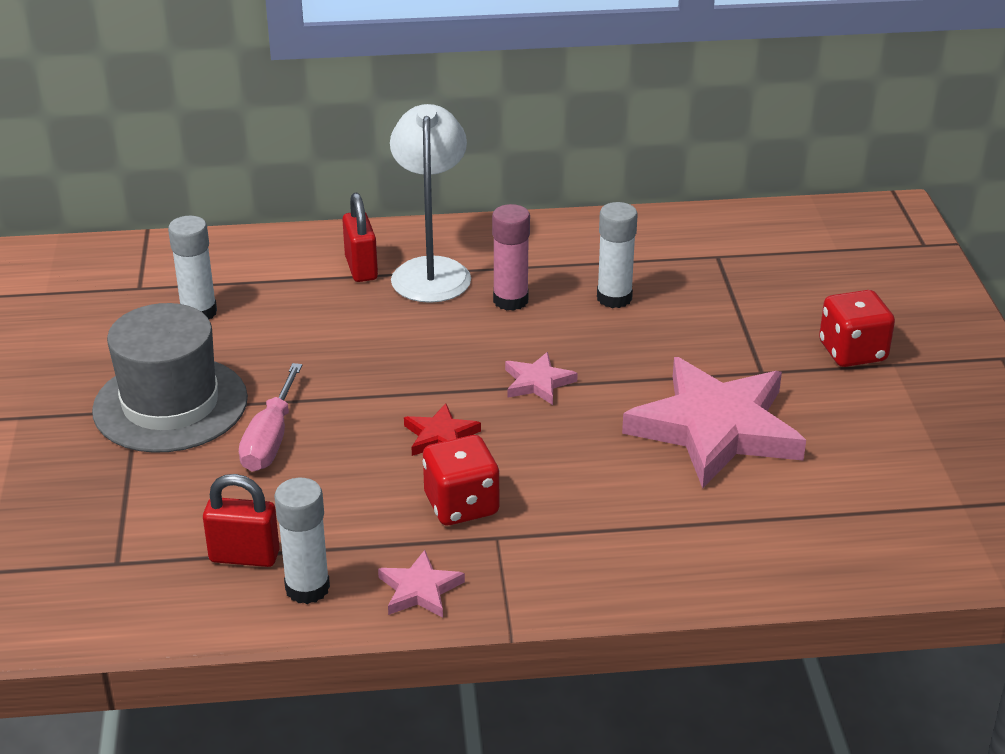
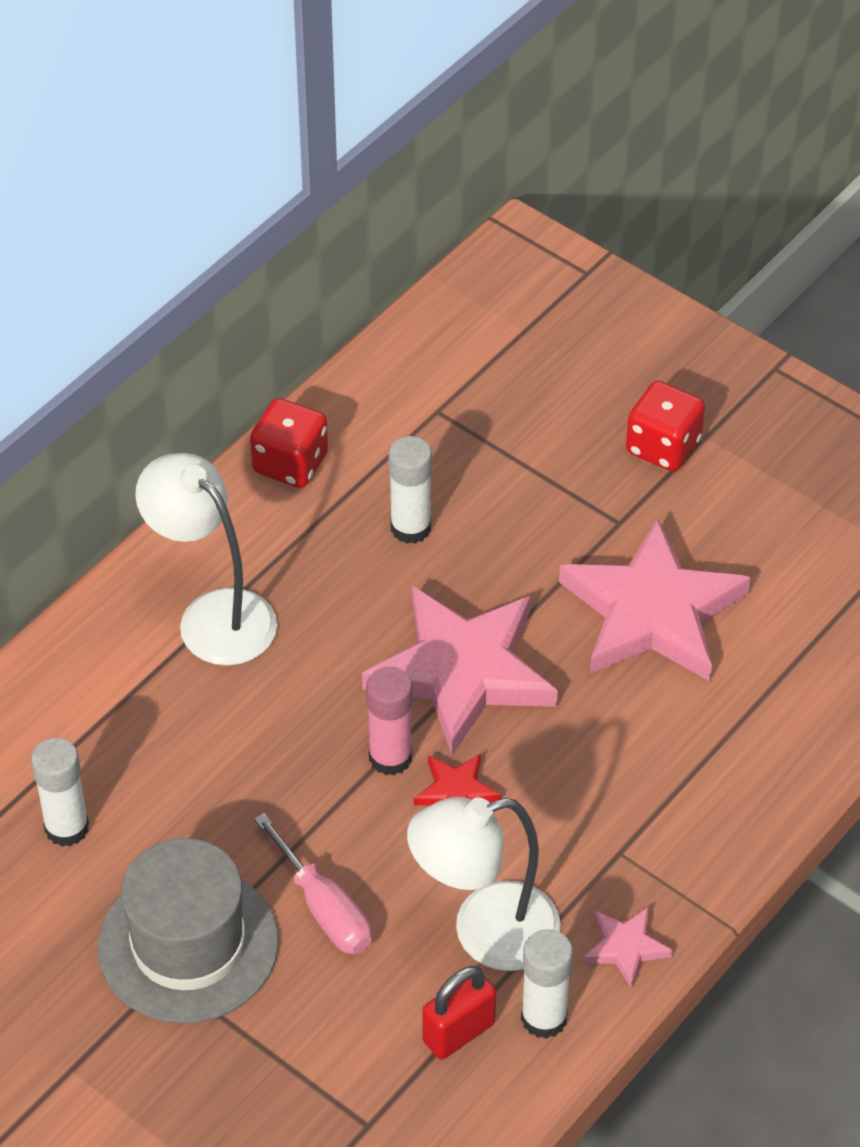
camera: 45 degrees left, 15 degrees up
(343, 517) = (485, 933): none -> white lamp
(361, 268) = (146, 661): red padlock -> none
(461, 505) = (557, 845): red dice -> red dice (290, 463)
(510, 300) = (327, 597): pink glue stick -> pink glue stick (390, 757)
(537, 382) = (462, 672): pink star -> pink star, size x2.31

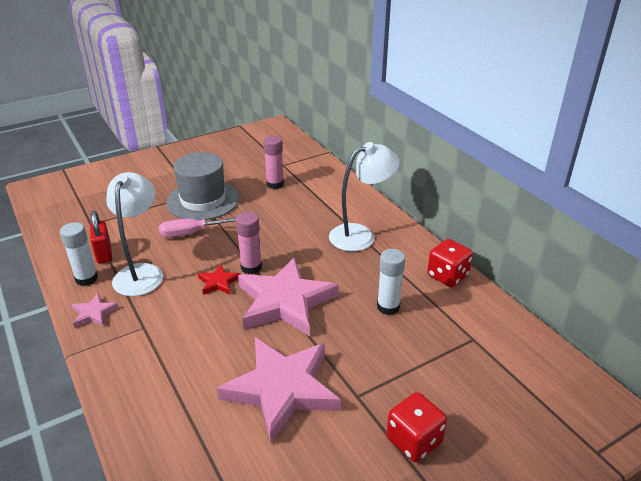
camera: 110 degrees right, 15 degrees down
(67, 828) = (275, 184): white glue stick -> pink glue stick

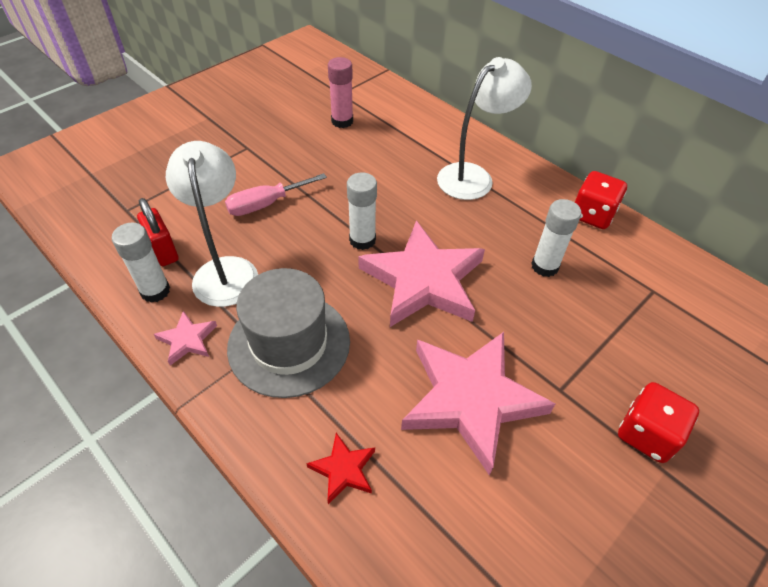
camera: 15 degrees left, 15 degrees up
(203, 200) = (261, 155): grey hat -> grey hat (289, 344)
(218, 282) = (331, 267): red star -> red star (343, 469)
(251, 267) = (362, 240): pink glue stick -> white glue stick

